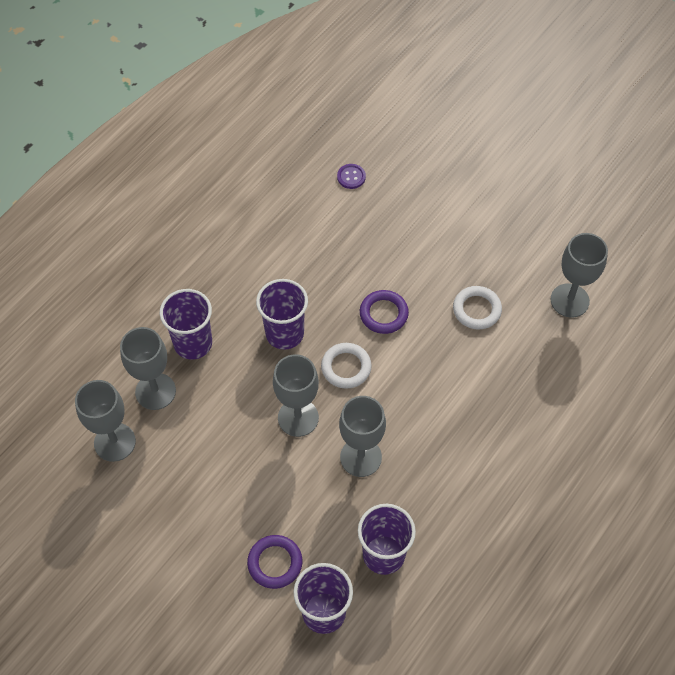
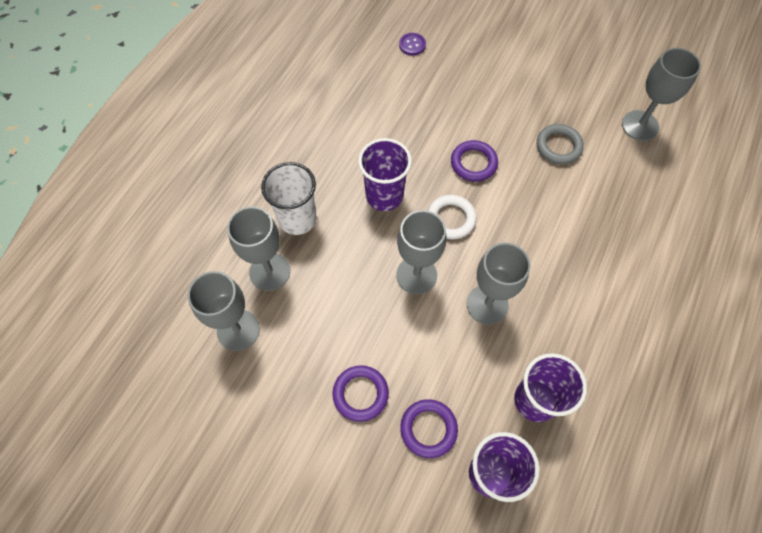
camera: 10 degrees left, 5 degrees up
(193, 343) = (297, 219): purple cup -> white cup
(218, 520) = (360, 394): none -> purple ring
(476, 310) = (558, 146): white ring -> grey ring

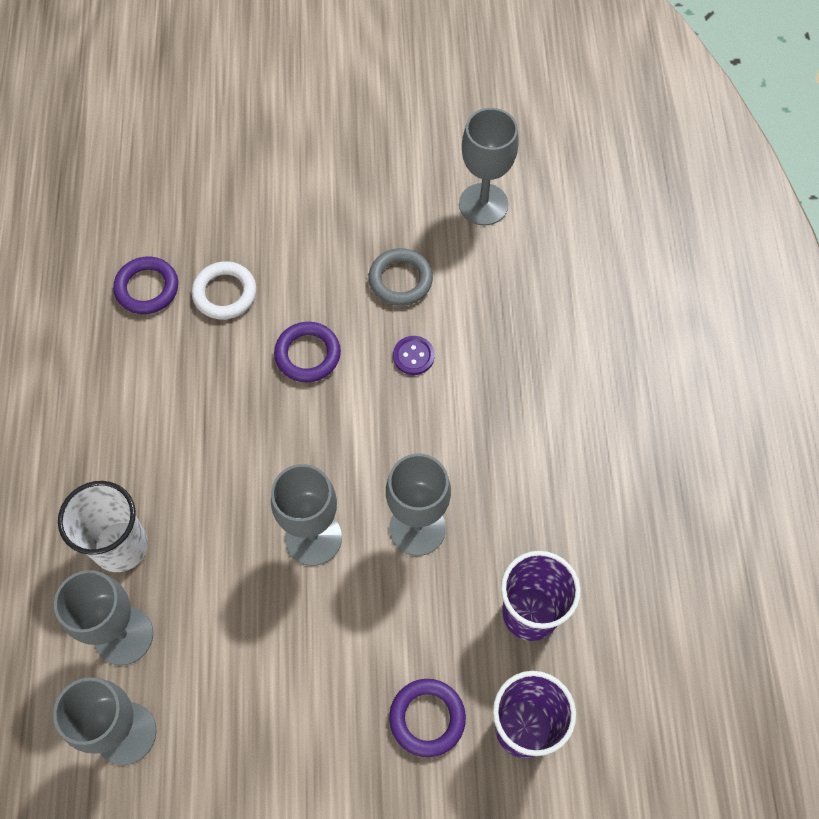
camera: 30 degrees left, 0 degrees up
(360, 394) = (325, 724): purple ring -> purple ring (147, 288)
(384, 196) = (217, 456): purple cup -> none
(412, 45) = (142, 229): purple button -> purple button (413, 356)
(451, 219) = (317, 443): white ring -> white ring (225, 293)

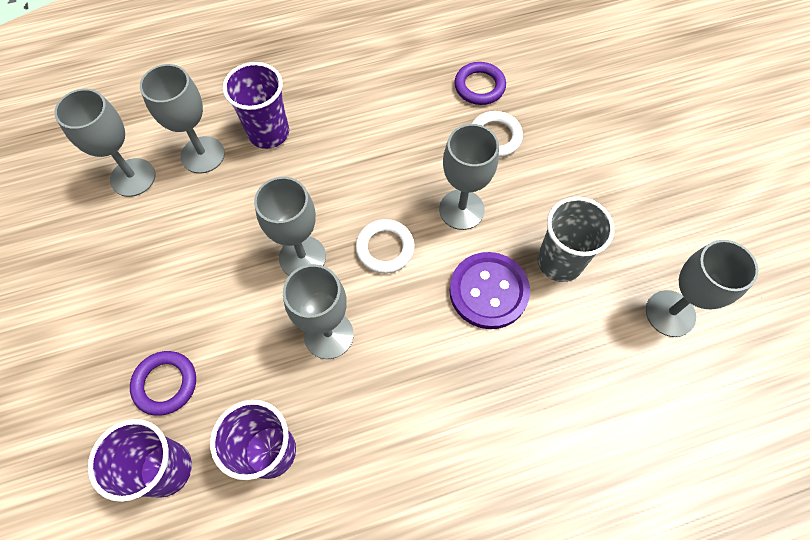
camera: 75 degrees right, 0 degrees up
(120, 546) = (268, 133): white cup -> purple cup
(307, 354) = (461, 209): purple ring -> grey goblet
(330, 446) = (385, 248): none -> white ring
(400, 280) = (559, 262): grey ring -> grey cup
(413, 356) = (488, 291): purple button -> purple button, size x2.08

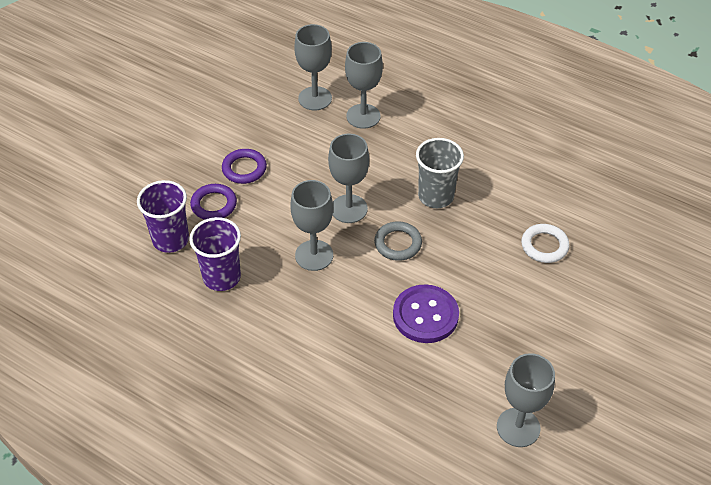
camera: 50 degrees right, 15 degrees down
(268, 133) = (412, 134): purple cup -> none
(385, 248) = (398, 243): white ring -> grey ring
(461, 209) = (468, 264): grey goblet -> none
(479, 86) = (575, 212): purple ring -> purple ring (244, 169)
(559, 262) = (488, 340): grey cup -> grey cup (436, 196)

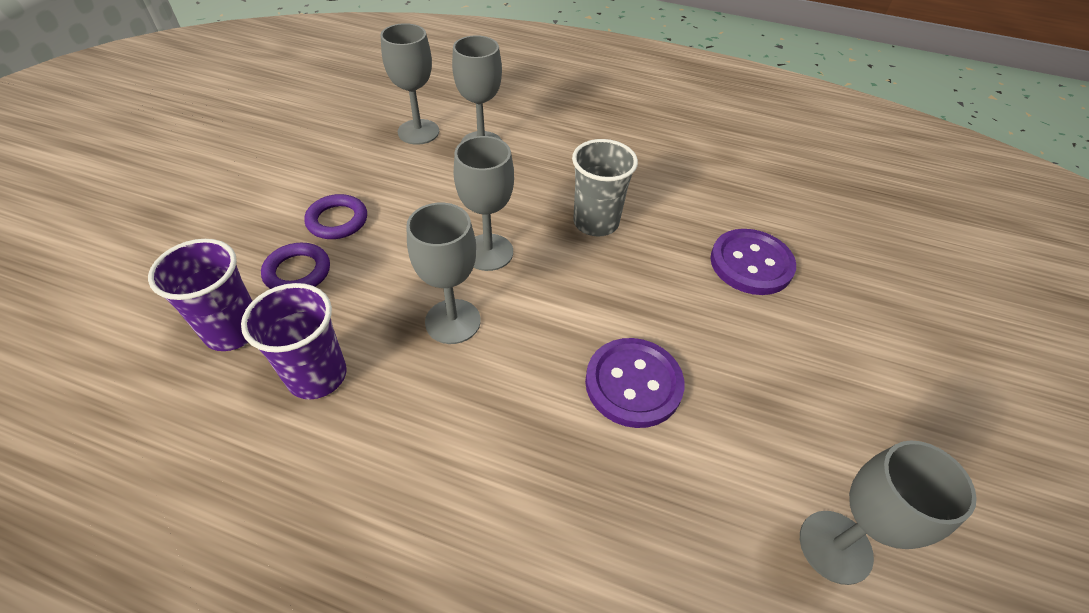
camera: 15 degrees left, 0 degrees up
(398, 243) = (565, 288): grey ring -> none
(544, 246) = (751, 264): white ring -> purple button

